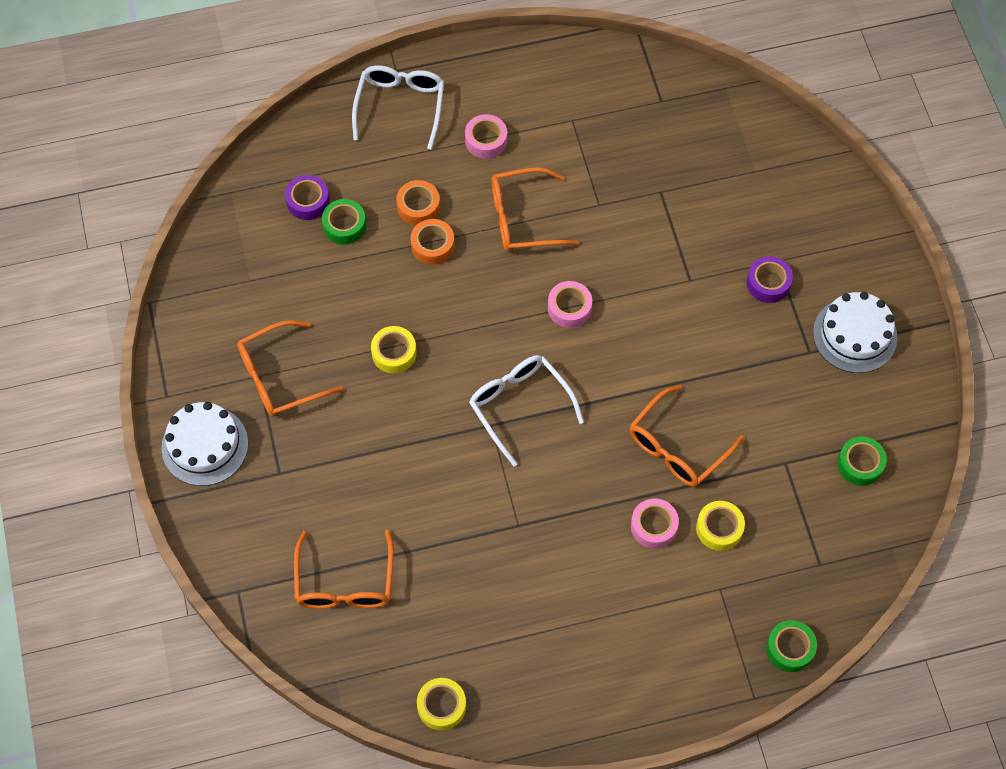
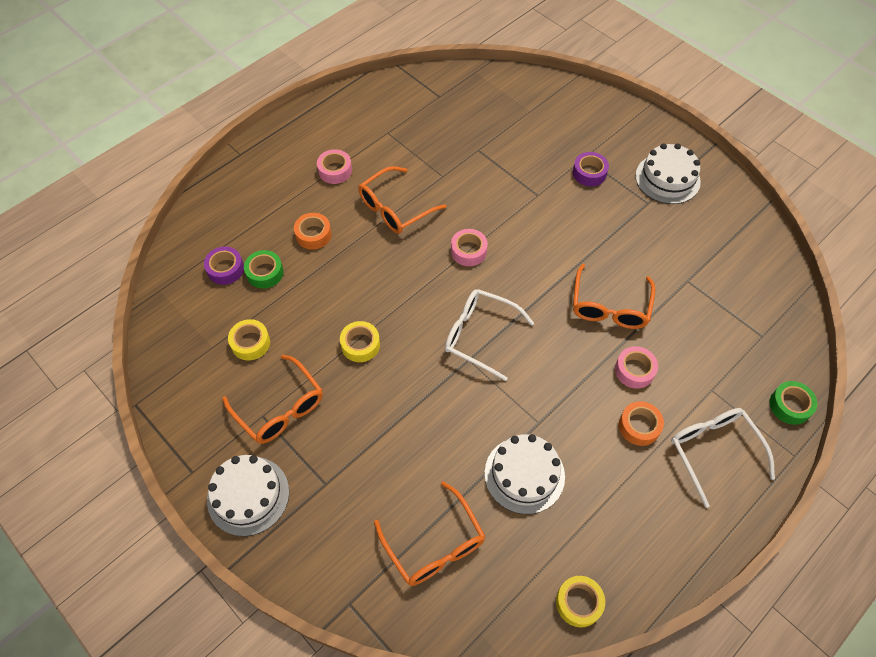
camera: 30 degrees left, 5 degrees down
(279, 377) = (280, 408): orange glasses -> orange glasses turned 75 degrees counterclockwise
(400, 106) = (258, 175): white glasses -> white glasses (713, 451)
(432, 245) = (341, 256): orange tape -> orange tape (639, 426)
(470, 566) = (524, 474): none -> white cake
(719, 528) = (679, 347): yellow tape -> yellow tape (250, 343)
(860, 464) = (734, 256): green tape -> none

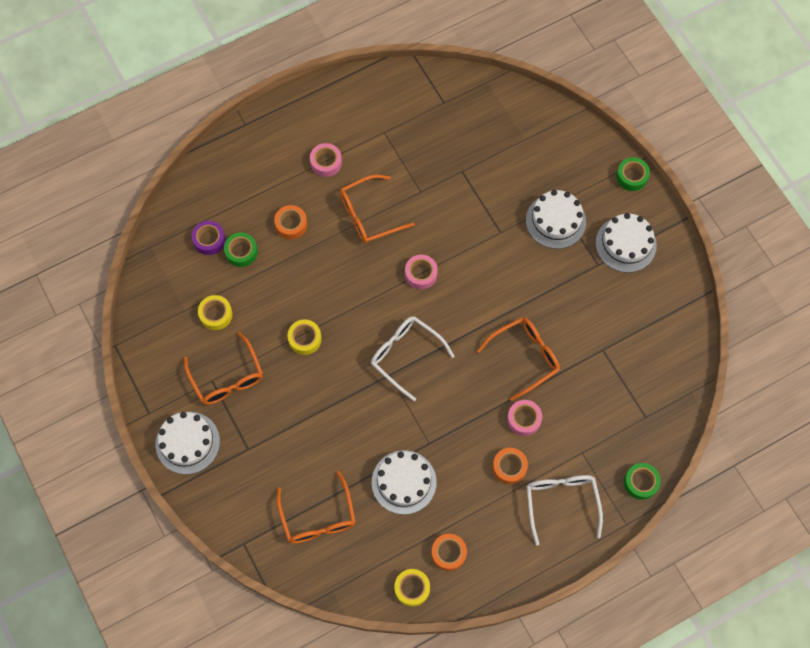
camera: 15 degrees right, 10 degrees up
(589, 173) = (555, 221): purple tape -> white cake
(607, 545) = (448, 553): none -> orange tape
(610, 306) = (525, 357): orange glasses -> orange glasses turned 150 degrees counterclockwise
(647, 120) = (632, 176): none -> green tape

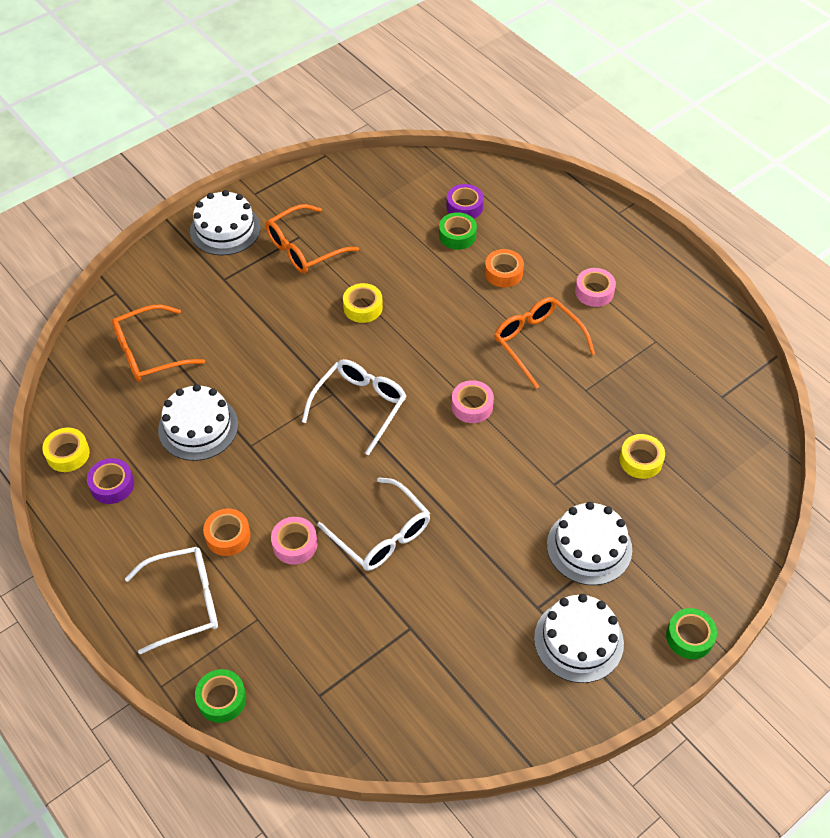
camera: 80 degrees right, 15 degrees down
(216, 314) = (376, 227): yellow tape -> yellow tape (641, 460)
(448, 553) = (112, 485): orange tape -> purple tape
(525, 357) = (381, 534): orange glasses -> white glasses

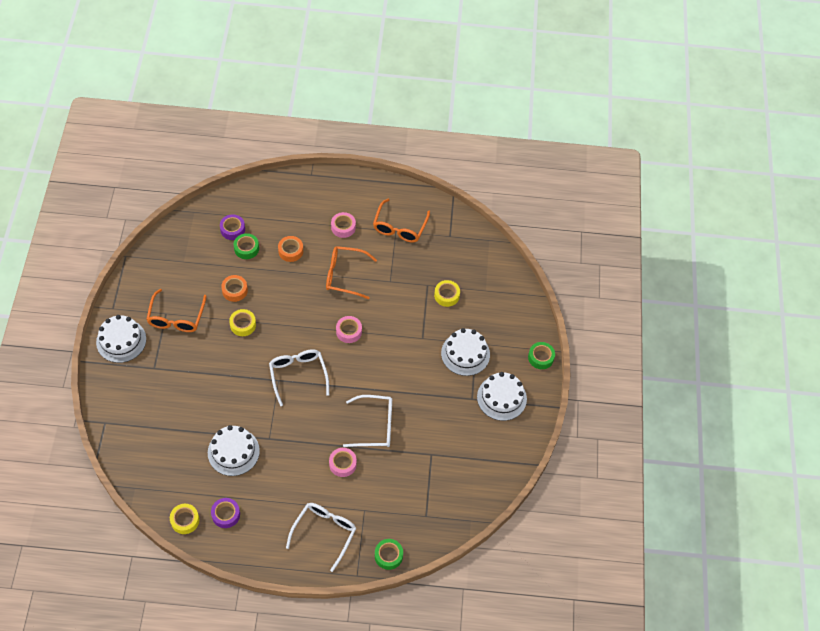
camera: 50 degrees left, 5 degrees up
(149, 352) = (162, 437): orange glasses -> orange glasses (399, 227)
(228, 536) = (308, 487): orange tape -> orange tape (235, 290)

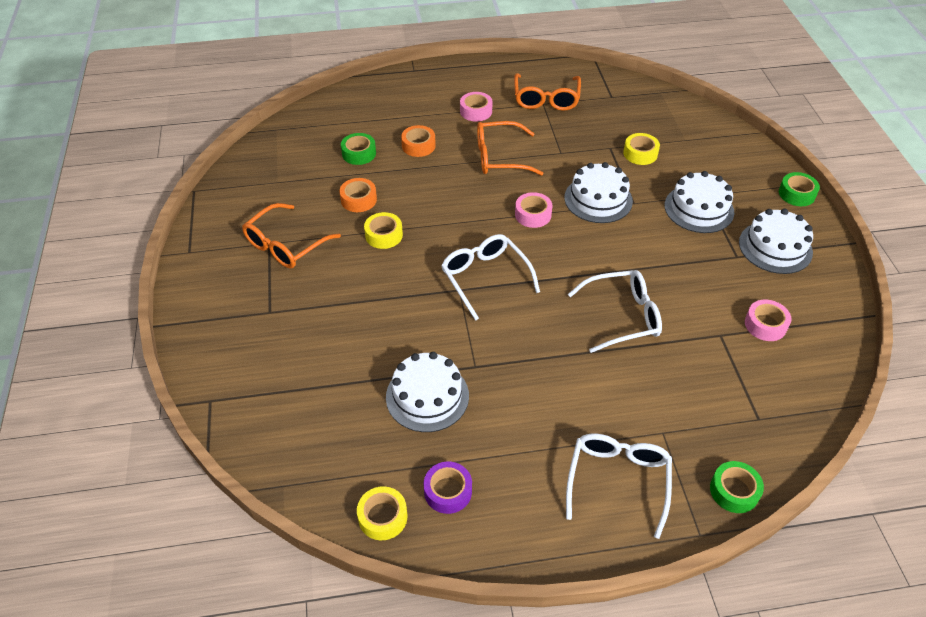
camera: 10 degrees left, 10 degrees down
(121, 340) = (211, 288): white cake -> white cake (598, 199)
(176, 317) = (285, 245): orange glasses -> orange glasses turned 45 degrees clockwise
(232, 229) = (333, 138): purple tape -> none
(342, 464) = (600, 376): pink tape -> pink tape (765, 325)

